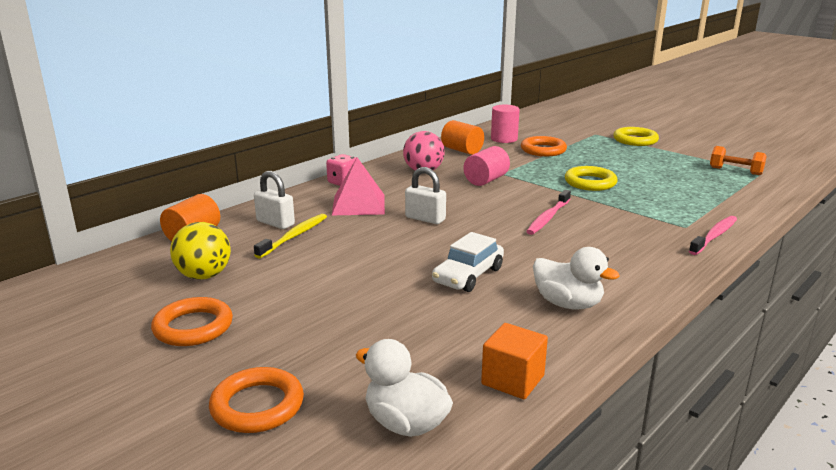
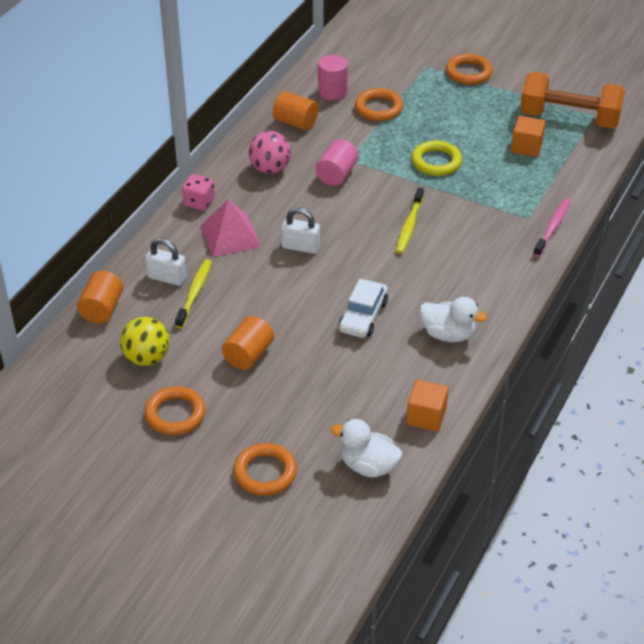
camera: 15 degrees left, 20 degrees up
(317, 289) = (248, 355): none -> orange cylinder
(548, 218) = (409, 226): pink toothbrush -> yellow toothbrush
(635, 140) = (468, 73): yellow ring -> orange ring
(688, 183) = (526, 147): none -> orange cube
(735, 171) = (569, 118): orange dumbbell -> orange dumbbell, size x2.03

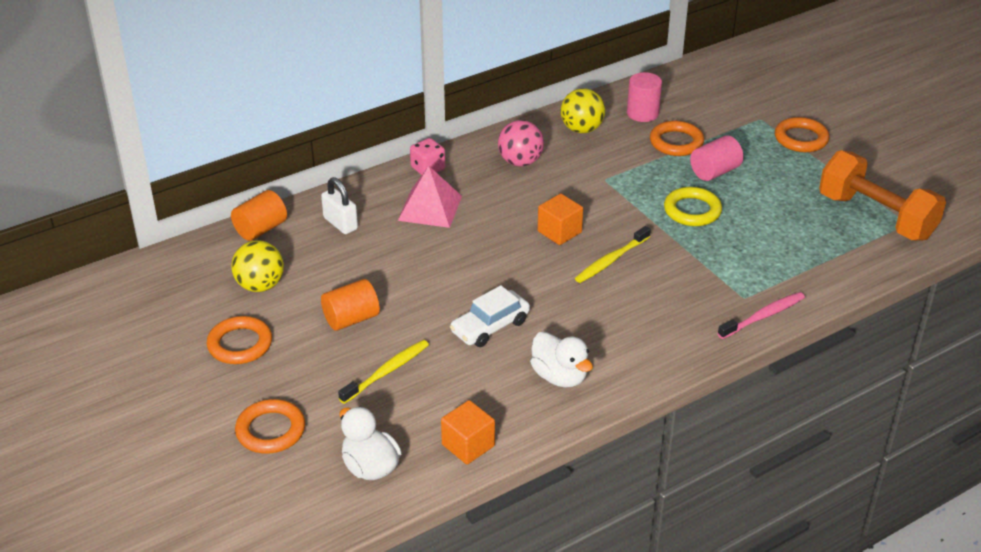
camera: 30 degrees right, 5 degrees down
(194, 293) = (352, 246): yellow toothbrush -> yellow toothbrush (387, 372)
(295, 122) = (581, 129): orange cylinder -> yellow ball
(300, 247) = (486, 241): white padlock -> none
(336, 174) = (580, 188): pink cylinder -> pink cylinder (714, 172)
(526, 147) = (802, 229): orange cube -> orange cube (559, 232)

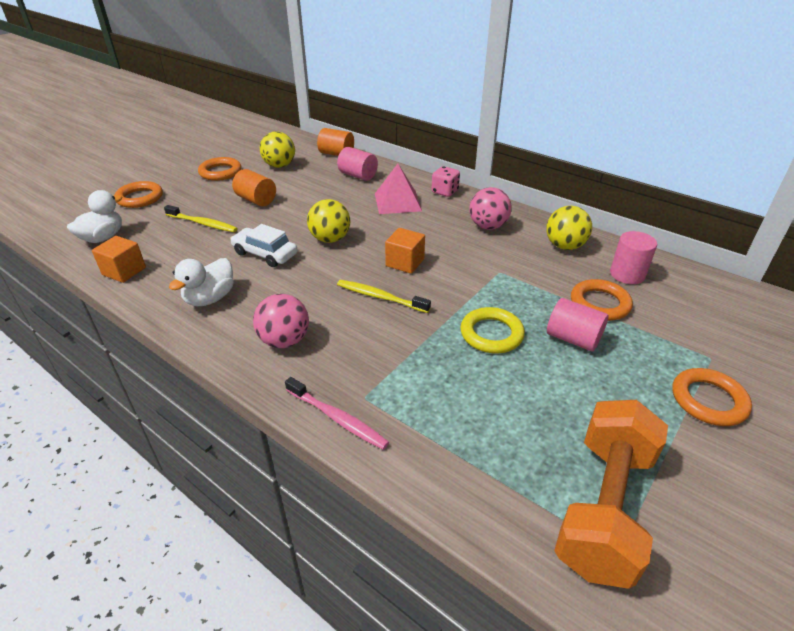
camera: 70 degrees right, 0 degrees up
(340, 223) = (358, 175): white padlock -> pink cylinder
(485, 273) = (330, 239): none -> yellow ball
(653, 332) = (284, 341): none -> pink ball

